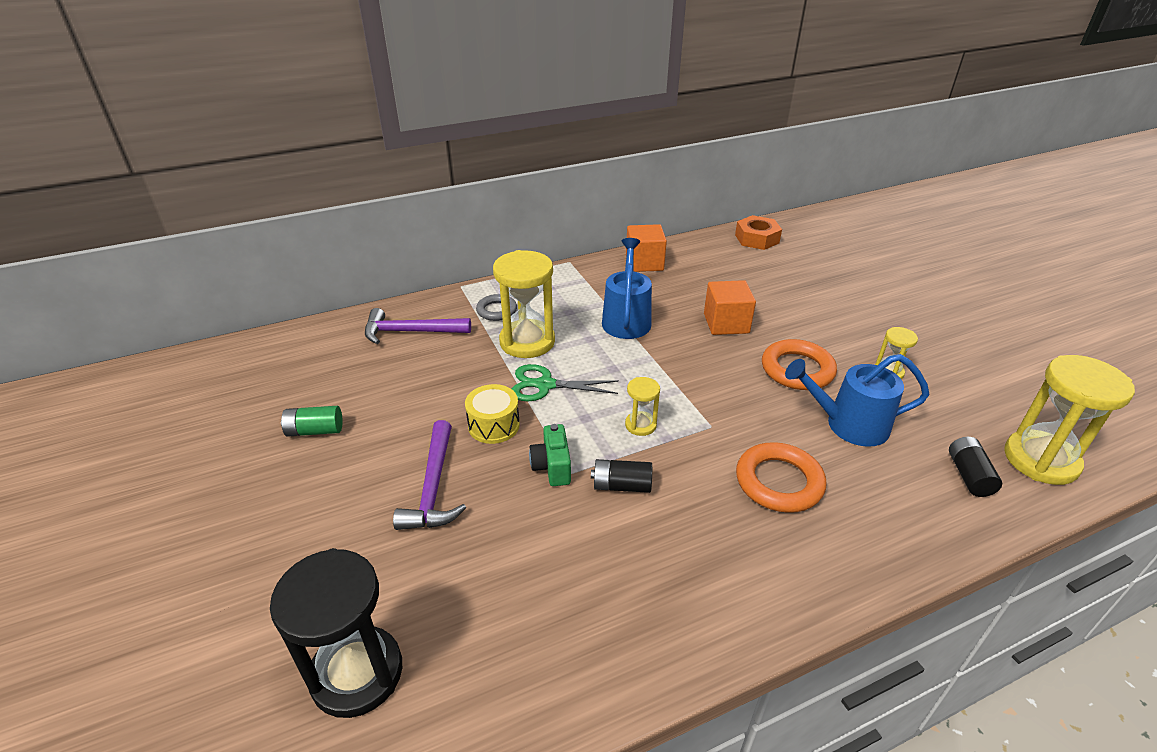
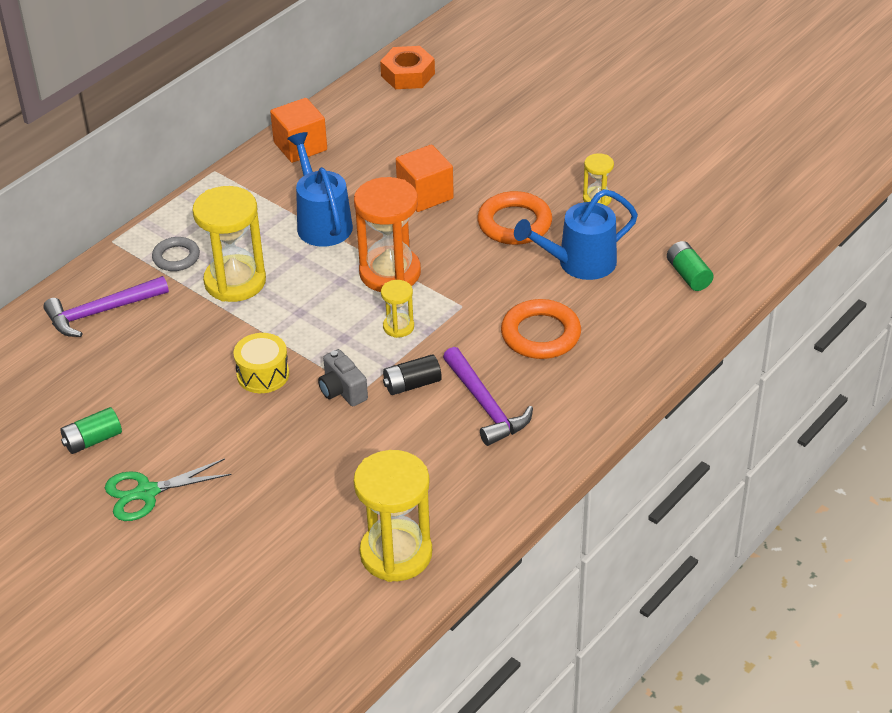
camera: 25 degrees left, 5 degrees up
(357, 673) = (295, 586): black hourglass -> none
(434, 487) = (249, 445): purple hammer -> purple hammer (485, 405)
(545, 385) = (285, 320): green scissors -> green scissors (147, 492)
(552, 467) = (342, 391): green camera -> grey camera
(660, 375) = (390, 273): none -> orange hourglass
(969, 475) = (688, 275): black battery -> green battery
(1040, 460) = (740, 242): yellow hourglass -> yellow hourglass (396, 554)

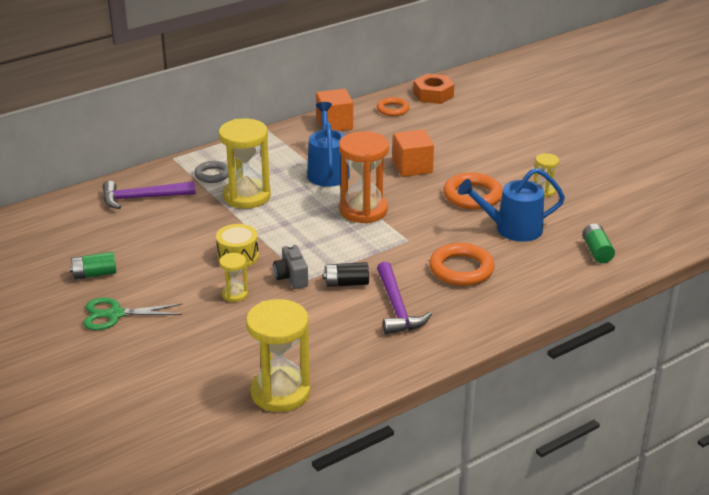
camera: 15 degrees right, 10 degrees down
(365, 108) = (392, 109): none -> orange ring
(398, 327) = (353, 245): yellow hourglass -> yellow hourglass (235, 294)

